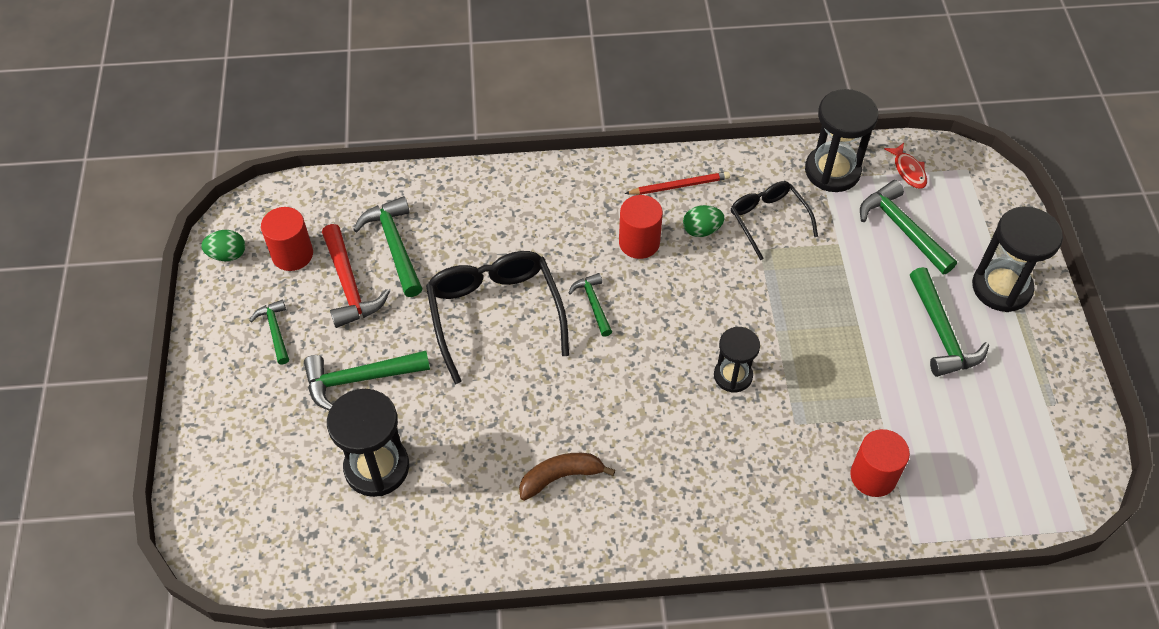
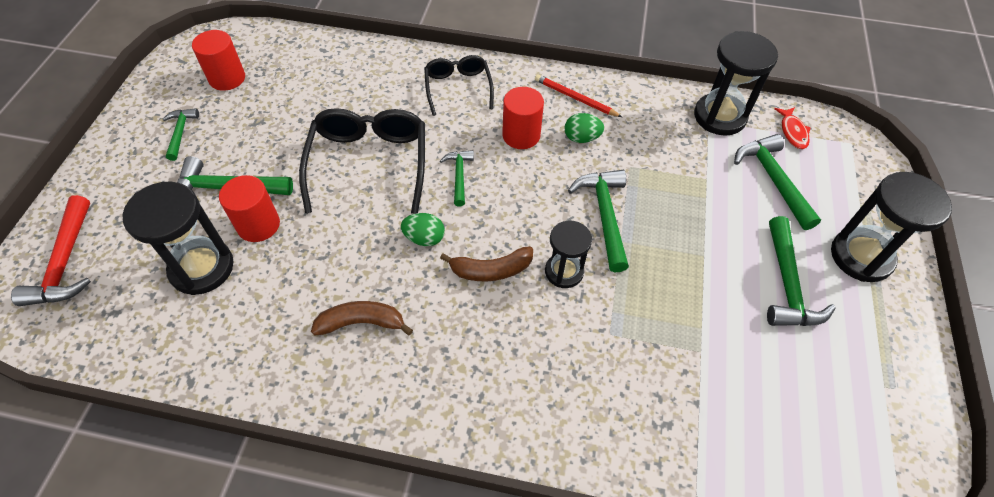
camera: 15 degrees right, 0 degrees up
(227, 255) = (177, 67): green egg -> green egg (424, 238)
(349, 285) = (259, 112): red hammer -> red hammer (65, 262)
(394, 246) = (312, 90): green hammer -> green hammer (604, 216)
(663, 393) = (491, 270): none -> brown banana
(679, 185) = (575, 98): red pencil -> red pencil turned 150 degrees counterclockwise
(768, 220) = (646, 144): black glasses -> black glasses (458, 88)
(873, 476) = (674, 409): red cylinder -> red cylinder (258, 225)

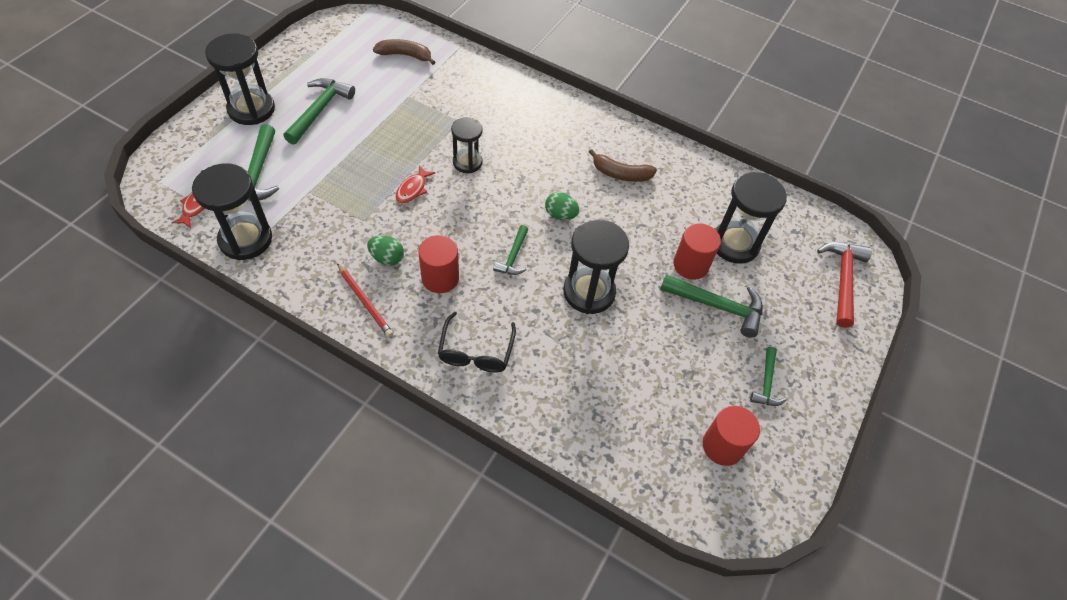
camera: 165 degrees left, 0 degrees up
(369, 164) = (589, 292): black glasses -> black hourglass
(491, 270) = (519, 179): brown banana -> brown banana (405, 55)
(604, 216) = (413, 189): green hammer -> red fish

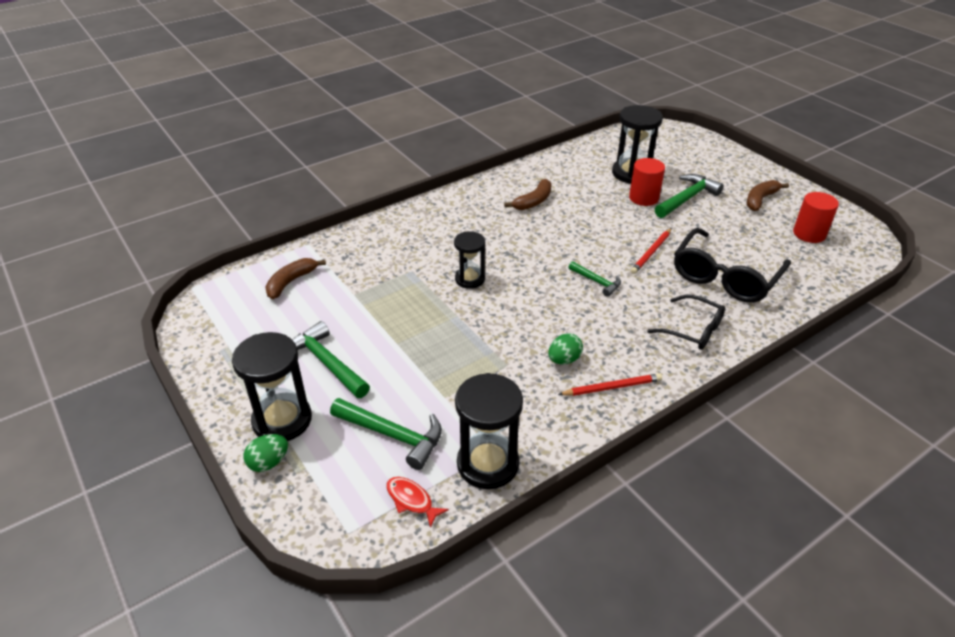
camera: 60 degrees left, 15 degrees down
(413, 189) = (484, 322): red fish -> none
(440, 278) = (603, 331): red cylinder -> none
(560, 215) = (562, 244): green egg -> green egg (268, 462)
(582, 367) = (725, 277): none -> black glasses
(589, 292) = (651, 252): black hourglass -> red pencil
(766, 383) = (760, 200): green hammer -> brown banana
(842, 280) = (682, 143): red hammer -> none

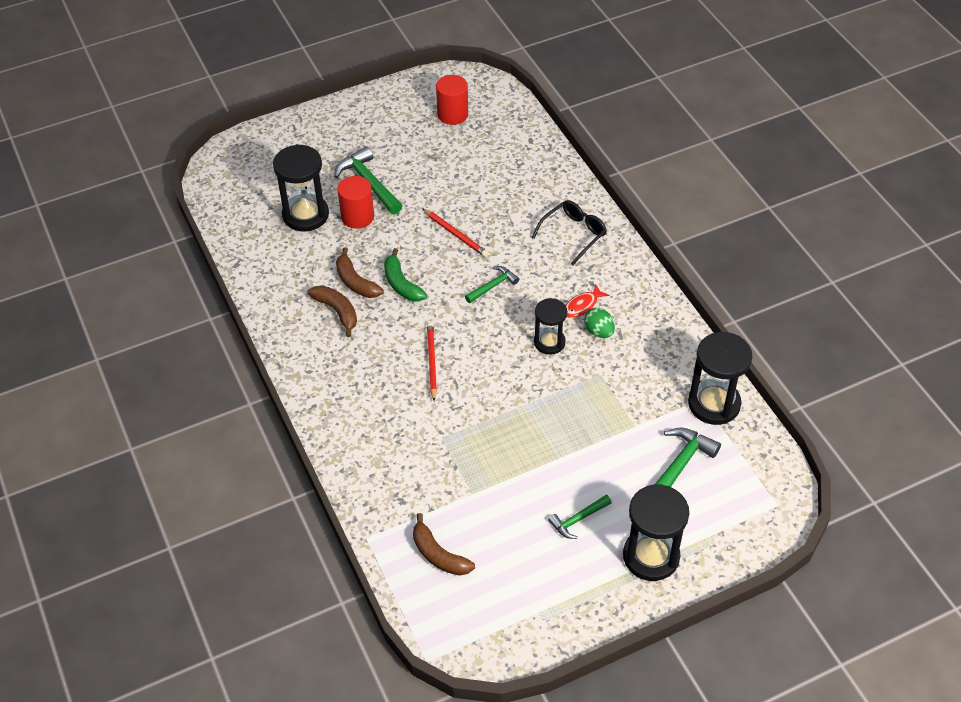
camera: 80 degrees left, 10 degrees up
(268, 462) = (701, 565): green egg -> none
(326, 363) = (578, 519): green hammer -> green hammer, size x0.60
(411, 500) = (747, 459): red fish -> red fish (582, 306)
(470, 279) = (467, 387): black hourglass -> black hourglass (549, 342)
(577, 229) = (401, 284): none -> green banana
(612, 387) = (636, 305): red pencil -> red pencil (431, 361)
(725, 277) = (504, 192): black glasses -> none
(760, 200) = (387, 129): brown banana -> brown banana (355, 282)

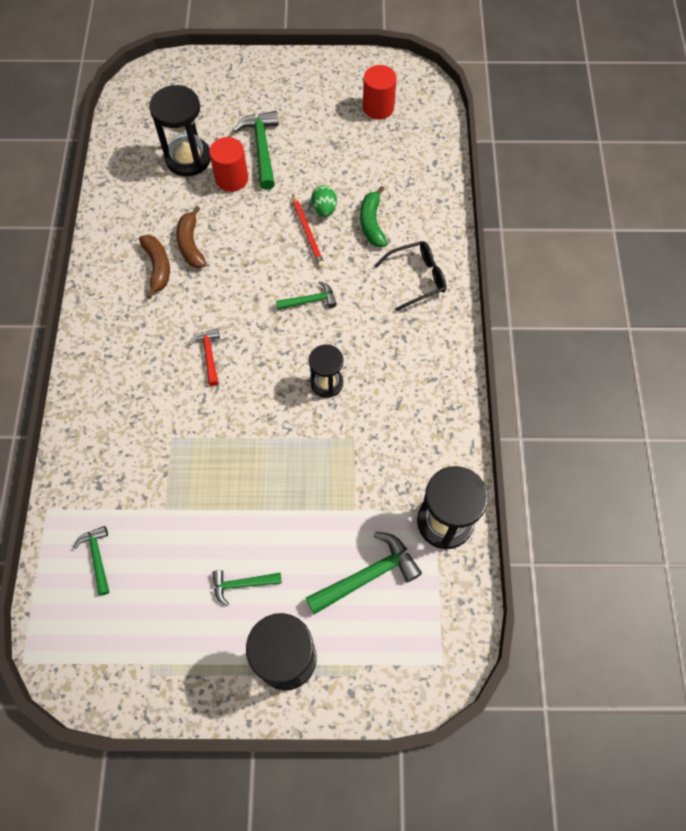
camera: 25 degrees right, 15 degrees up
(401, 284) = (230, 263): green banana -> green banana (372, 223)
(431, 361) = (209, 355): red pencil -> red hammer
(438, 554) = (97, 558): brown banana -> green hammer
(582, 306) = (380, 358): red fish -> none
(599, 332) = (379, 392): green egg -> green egg (324, 209)

